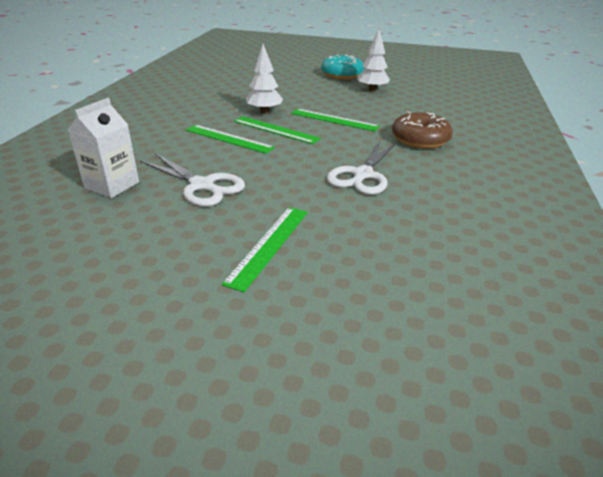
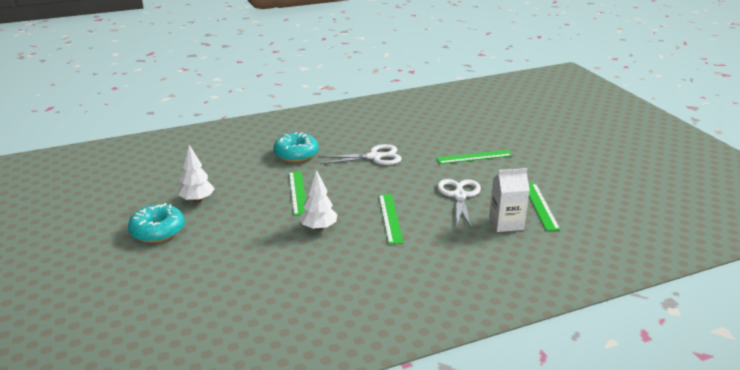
camera: 125 degrees left, 5 degrees down
(276, 130) = (349, 207): green ruler -> green ruler (540, 206)
(420, 139) = (296, 154): brown donut -> turquoise donut

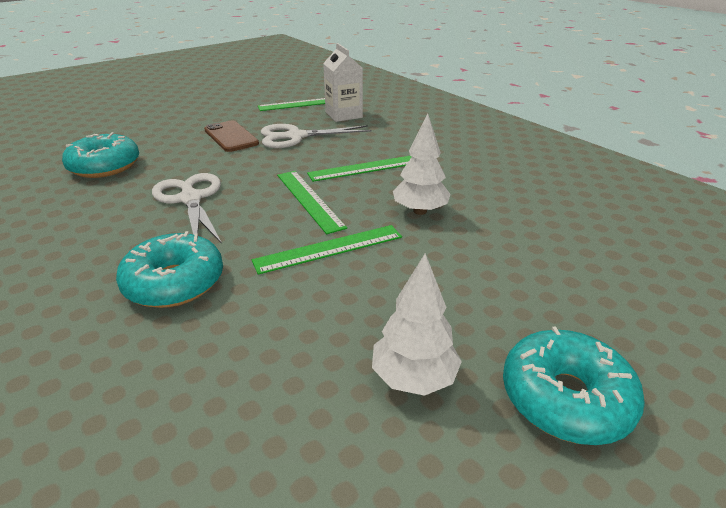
camera: 105 degrees left, 5 degrees up
(430, 132) = (105, 166): none -> turquoise donut
(466, 170) = (231, 137): none -> brown phone
(474, 157) = (192, 135): green ruler -> green ruler (309, 200)

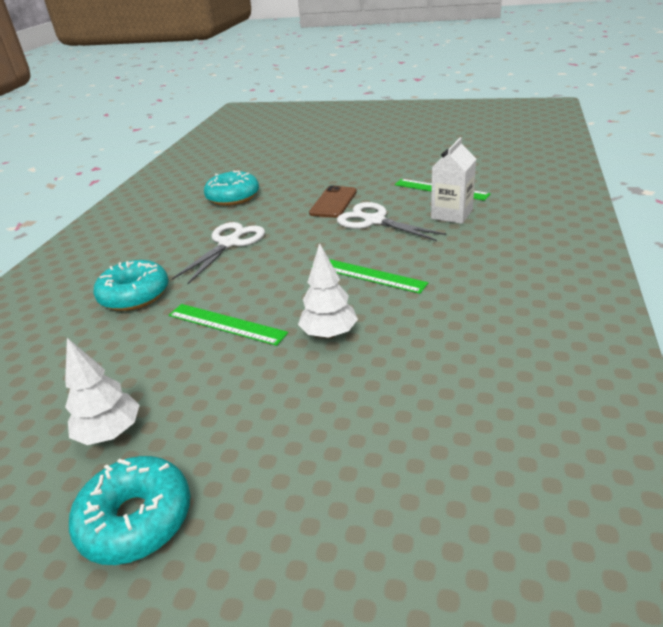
camera: 55 degrees right, 0 degrees up
(309, 200) = (282, 280): green ruler -> none

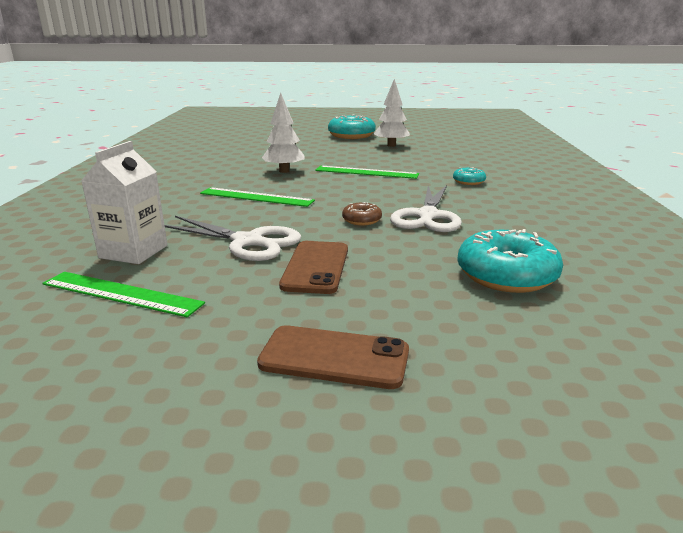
camera: 165 degrees right, 10 degrees down
(135, 295) = (468, 182): turquoise donut -> turquoise donut, size x0.50
(284, 240) = (361, 220): none -> brown donut
(339, 167) = (334, 358): none -> brown phone

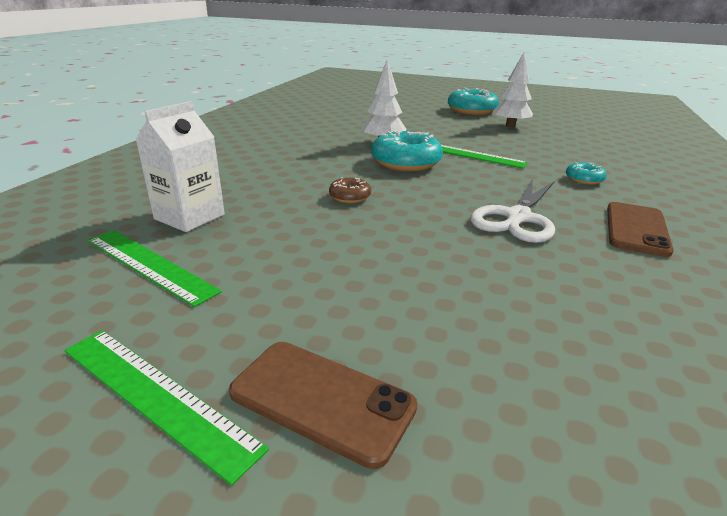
camera: 15 degrees right, 5 degrees up
(247, 242) = (304, 222): white scissors -> none
(256, 197) = (340, 170): green ruler -> green ruler (155, 396)
(315, 267) = (360, 266): brown phone -> brown phone (636, 229)
(361, 220) = (438, 213): brown donut -> brown donut (350, 197)
(506, 275) = (588, 317): turquoise donut -> turquoise donut (406, 163)

